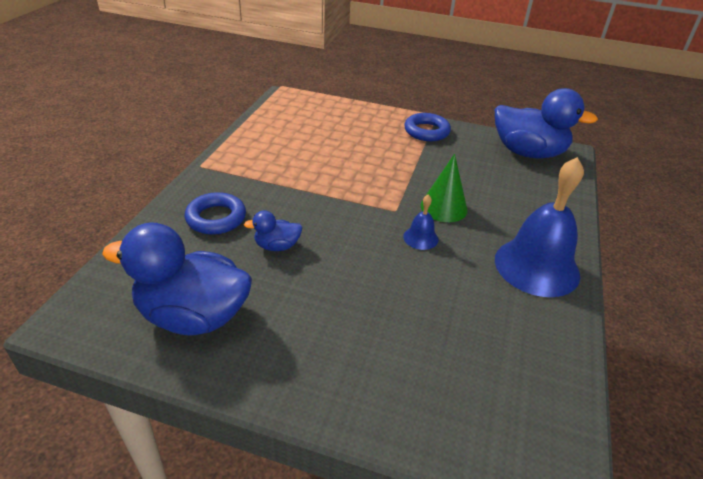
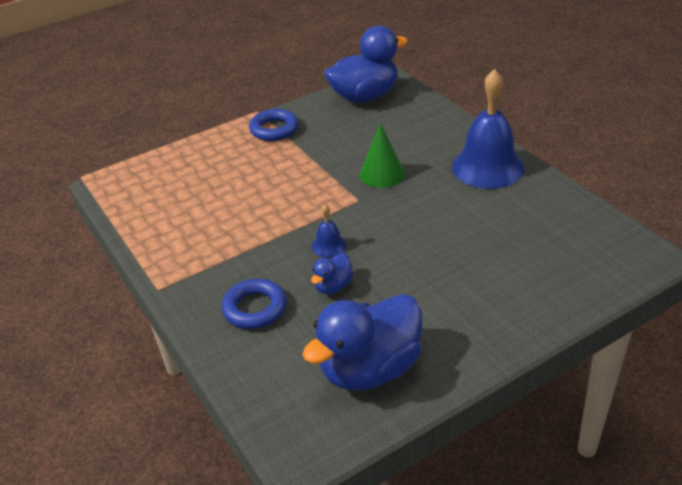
camera: 45 degrees left, 0 degrees up
(420, 238) = (404, 204): blue bell -> blue bell (329, 245)

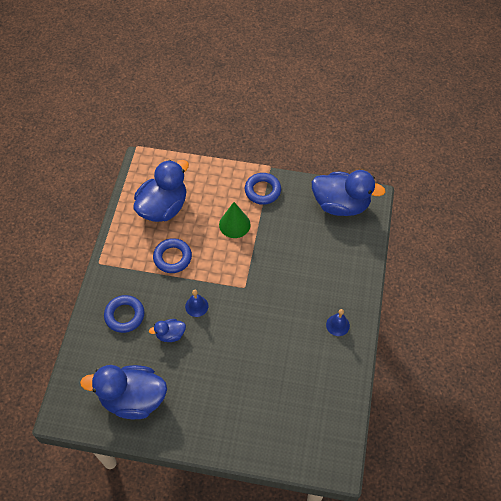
camera: 40 degrees right, 20 degrees up
(179, 200) = (163, 207): none -> blue duck
(246, 228) = (172, 257): none -> blue ring
(382, 174) = (277, 278): green cone -> green cone (234, 224)
(487, 167) = (337, 325): blue bell -> blue bell, size x0.44

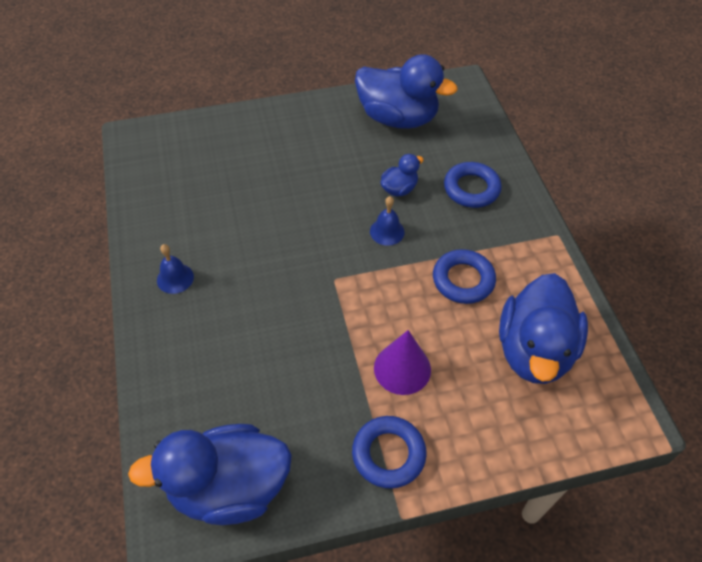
camera: 155 degrees right, 5 degrees down
(133, 399) = (397, 118): blue duck -> blue duck turned 45 degrees clockwise
(234, 224) = (402, 368): green cone -> purple cone

